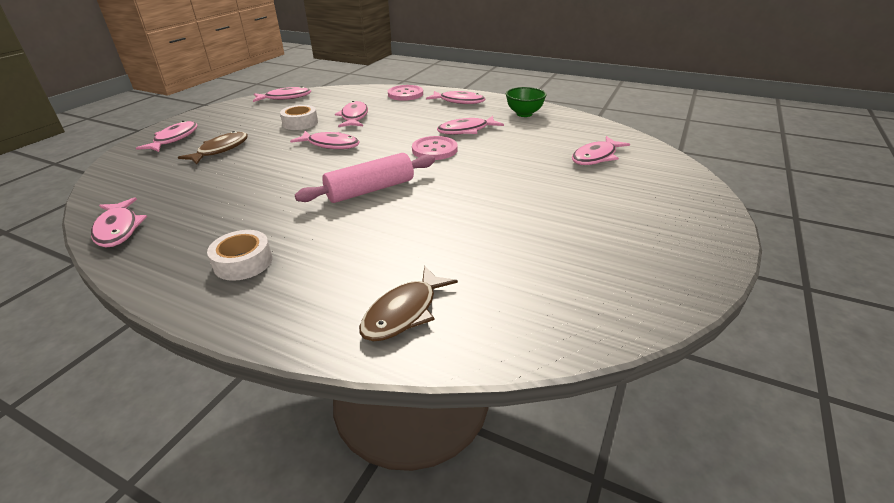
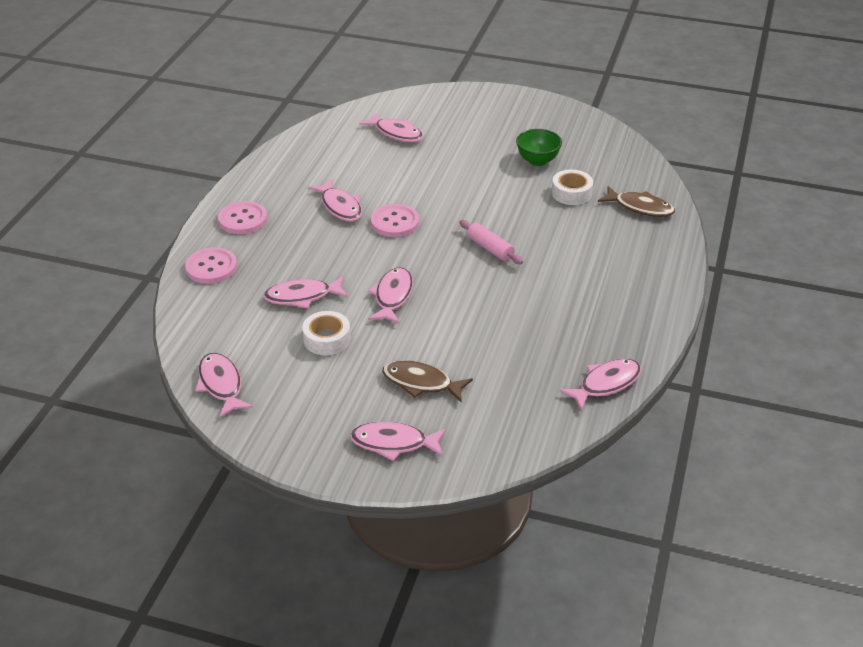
camera: 100 degrees left, 5 degrees up
(243, 262) = (621, 289): white tape -> white tape (571, 193)
(370, 190) = (490, 248): pink rolling pin -> pink rolling pin, size x0.64
(459, 101) = (243, 219): pink fish -> pink button
(524, 114) = (287, 171): green bowl -> green bowl (537, 161)

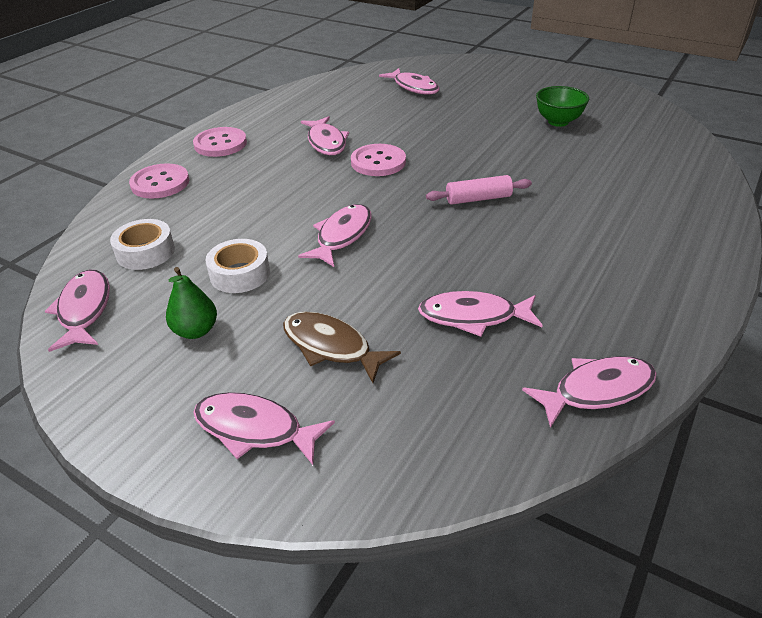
camera: 15 degrees right, 0 degrees up
(302, 296) = (238, 223): pink fish -> pink fish (473, 316)
(317, 387) = (196, 331): none -> green pear
(490, 248) = (478, 199): pink rolling pin -> pink rolling pin turned 75 degrees counterclockwise
(571, 193) = (591, 154): white tape -> white tape (146, 252)
(640, 207) = (675, 176): brown fish -> none

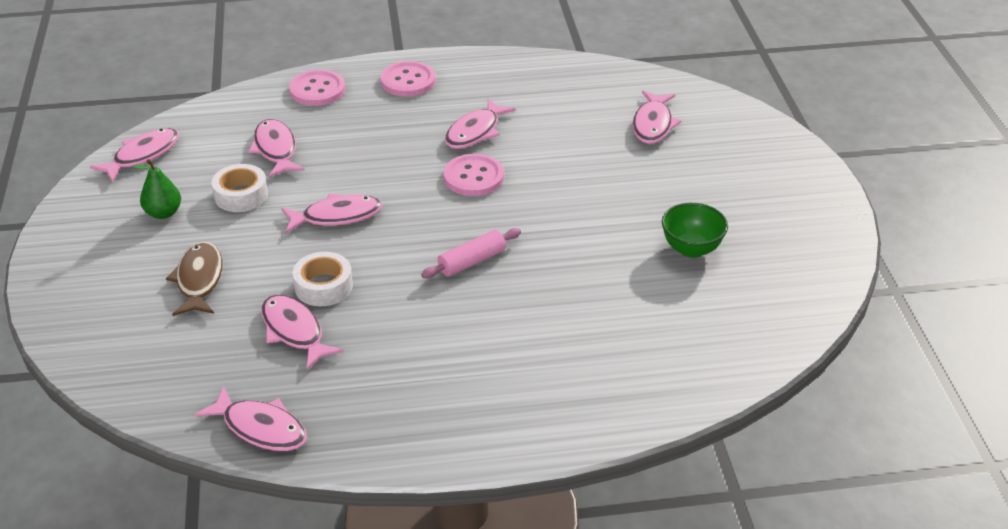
camera: 50 degrees right, 0 degrees up
(146, 252) = (225, 139): white tape -> white tape (323, 286)
(254, 429) = (96, 289): pink fish -> pink fish (276, 149)
(478, 199) = (472, 261): pink rolling pin -> pink rolling pin turned 75 degrees counterclockwise

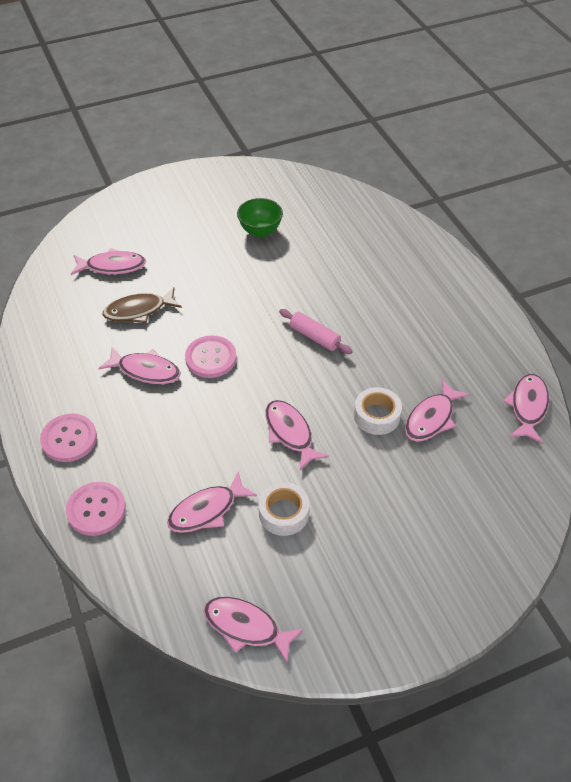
camera: 105 degrees left, 10 degrees up
(163, 213) = (329, 567): green pear -> none
(199, 280) = (403, 501): brown fish -> brown fish (138, 311)

